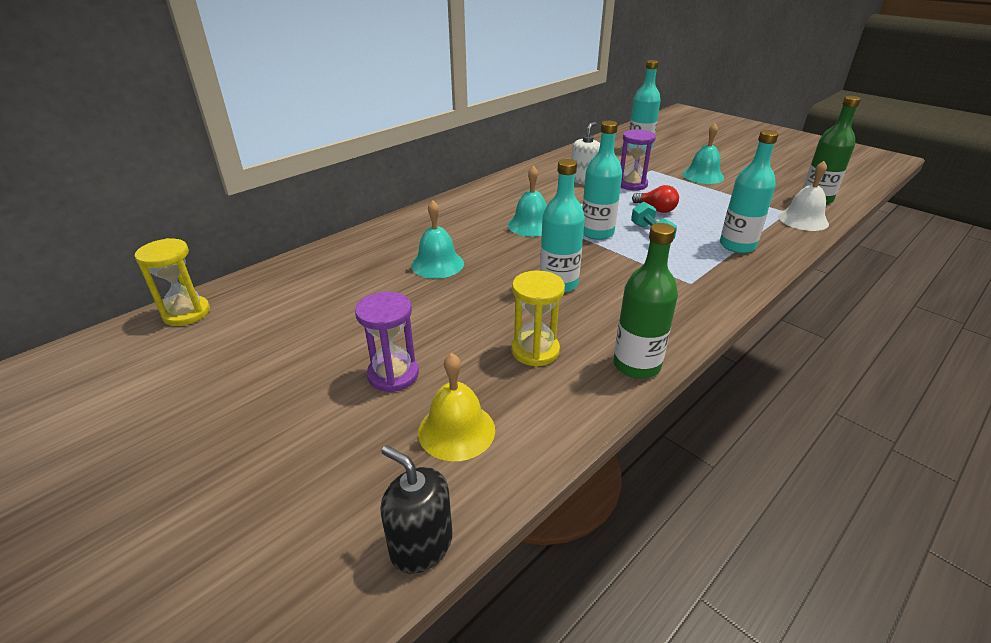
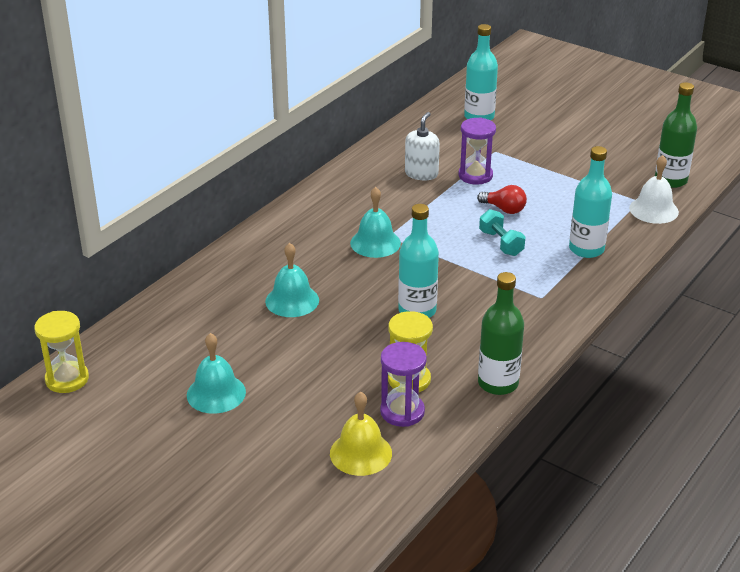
camera: 10 degrees left, 0 degrees up
(393, 375) = (292, 415): purple hourglass -> purple hourglass (402, 412)
(421, 545) = (360, 530): black soap dispenser -> none
(597, 233) = (445, 246): turquoise bottle -> none
(703, 175) = (553, 155): turquoise bell -> turquoise bell (216, 393)

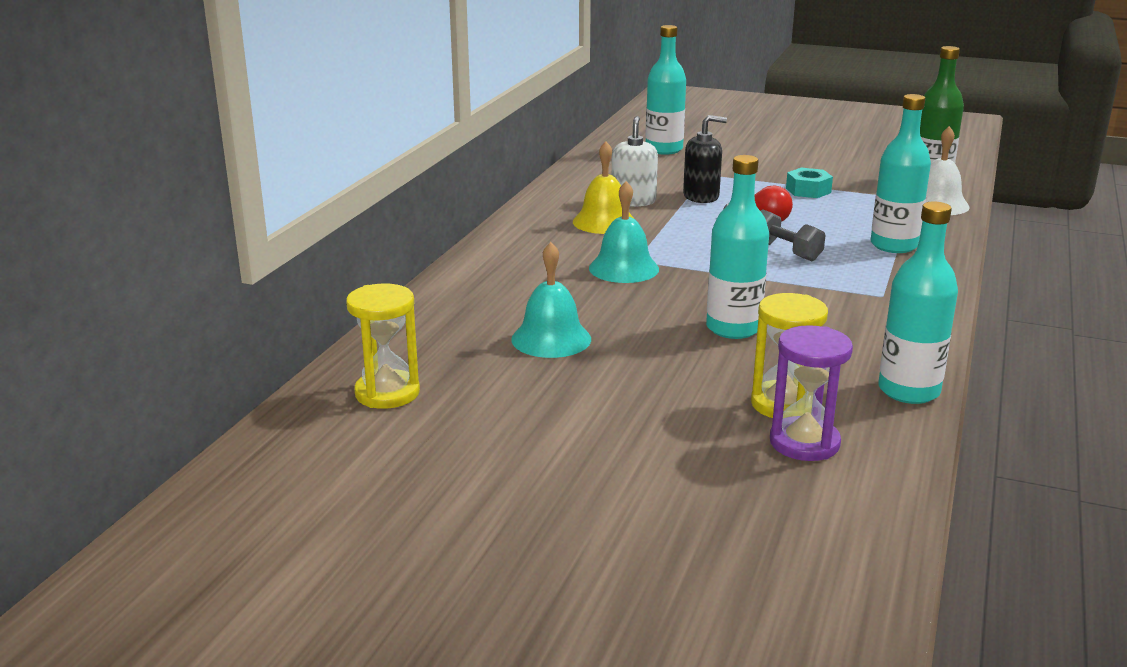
camera: 15 degrees left, 10 degrees down
(67, 379) = (246, 479): yellow hourglass -> yellow hourglass (387, 393)
(216, 393) = (505, 461): turquoise bell -> none
(361, 453) = (784, 504): yellow bell -> yellow bell (604, 222)
(475, 175) = (701, 196): purple hourglass -> black soap dispenser
(498, 383) = (908, 391): green bottle -> turquoise bottle
(501, 243) = (785, 251): turquoise dumbbell -> grey dumbbell
(562, 180) = (808, 190): none -> turquoise nut

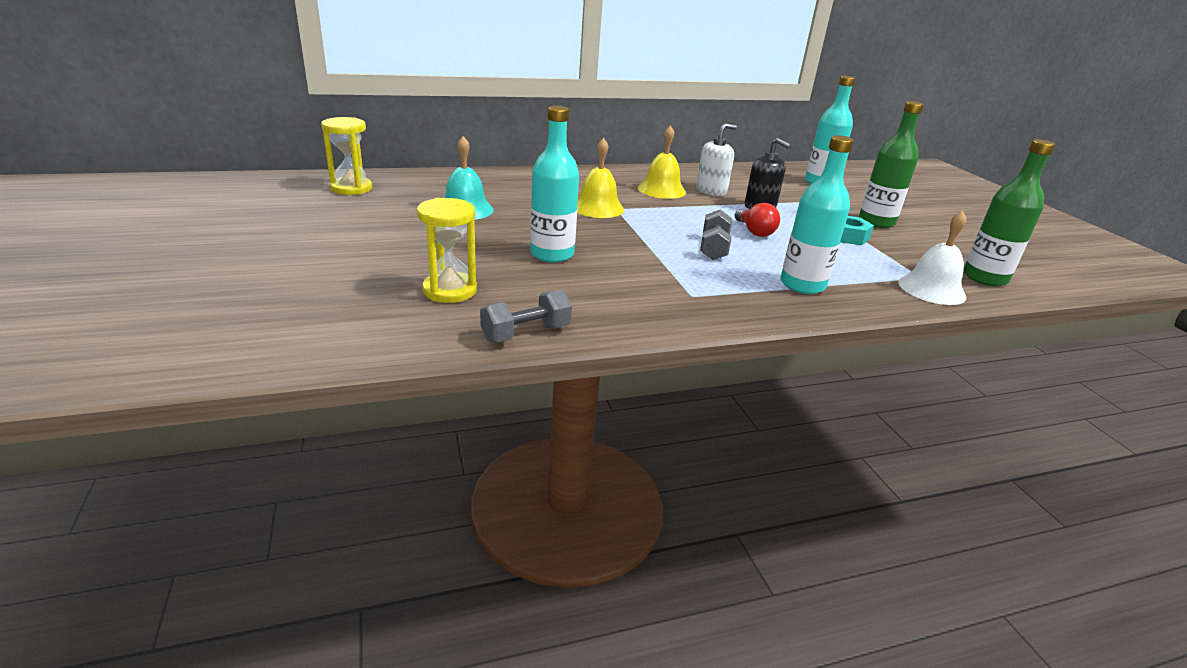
camera: 50 degrees right, 5 degrees up
(624, 268) = (597, 208): turquoise bell -> yellow bell
(785, 167) = (876, 222): none -> green bottle
(804, 443) = (396, 307): purple hourglass -> none
(908, 391) = (526, 333): turquoise bottle -> grey dumbbell

